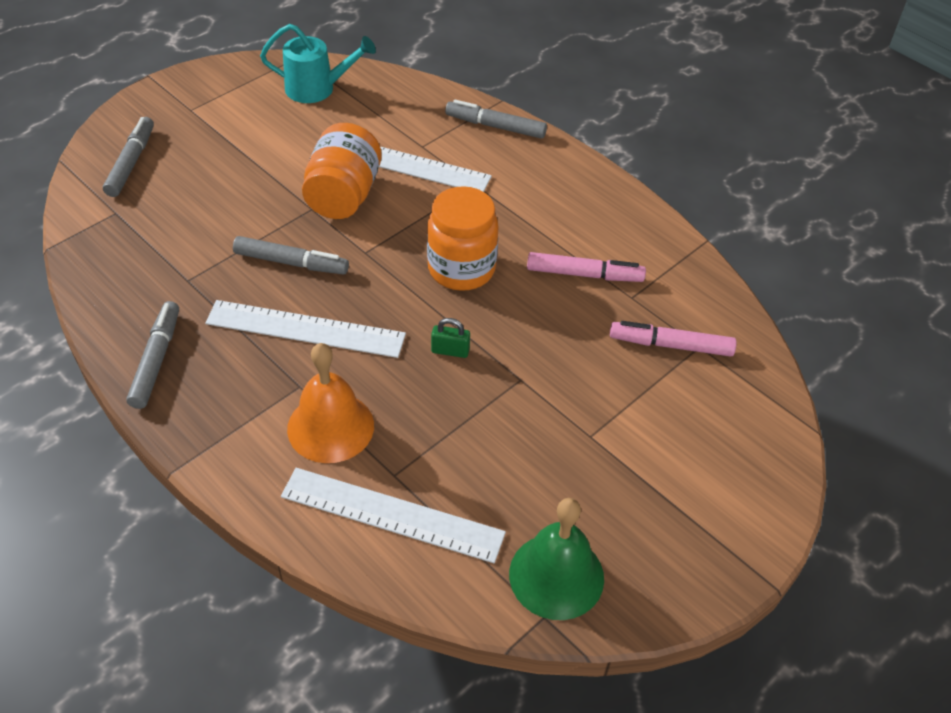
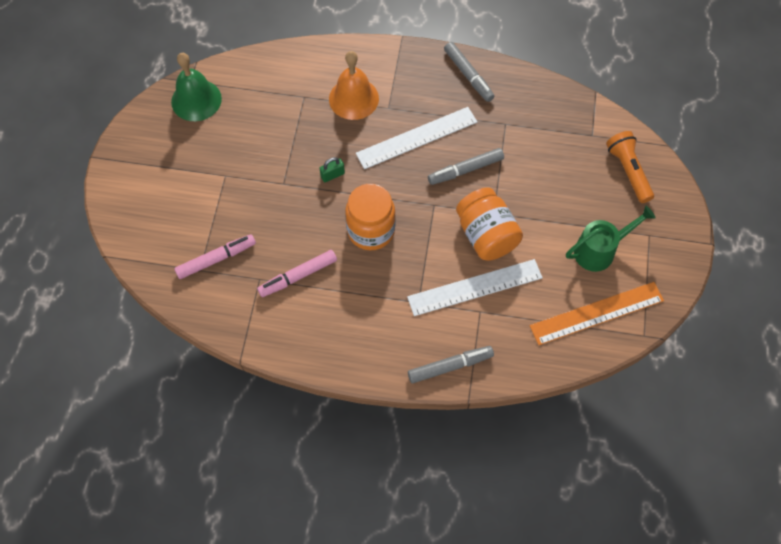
camera: 145 degrees right, 15 degrees up
(131, 162) = (628, 171): grey marker -> orange flashlight
(251, 124) = (600, 250): none -> green watering can
(318, 88) = (597, 313): turquoise watering can -> orange ruler
(392, 515) = (289, 79): white ruler -> none

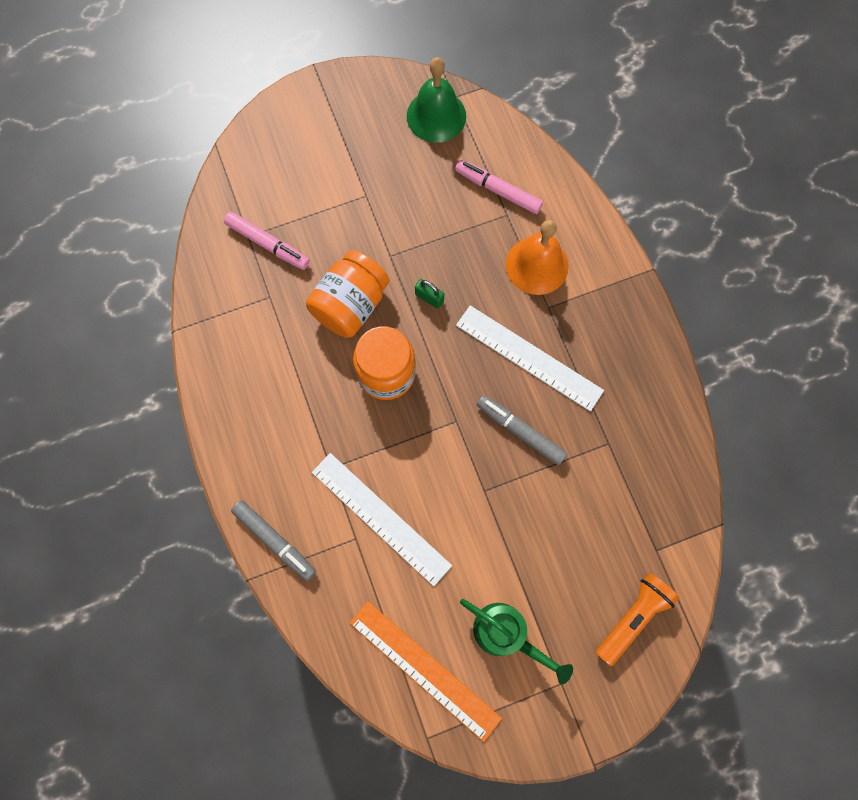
camera: 60 degrees right, 10 degrees up
(298, 276) = (292, 332): pink marker -> pink marker (498, 190)
(468, 75) = (647, 368): grey marker -> none
(486, 235) = (451, 497): orange jar -> orange jar (350, 305)

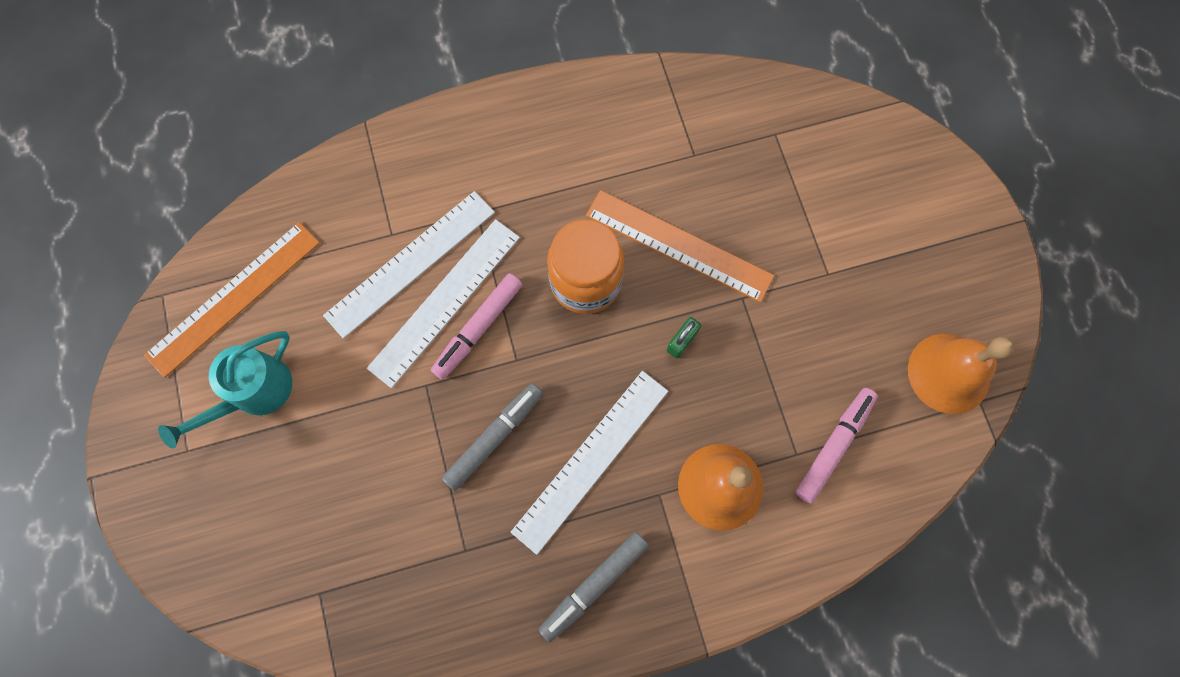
camera: 95 degrees right, 0 degrees up
(268, 244) = (764, 156): pink marker -> pink marker (478, 329)
(275, 540) = (402, 150): grey marker -> grey marker (594, 586)
(350, 305) = (678, 246): orange jar -> orange ruler
(412, 484) = (445, 302): none -> white ruler
(436, 116) = (949, 373): green bell -> orange bell
(507, 634) = (253, 394): green watering can -> turquoise watering can
(633, 617) = (244, 549): orange flashlight -> none

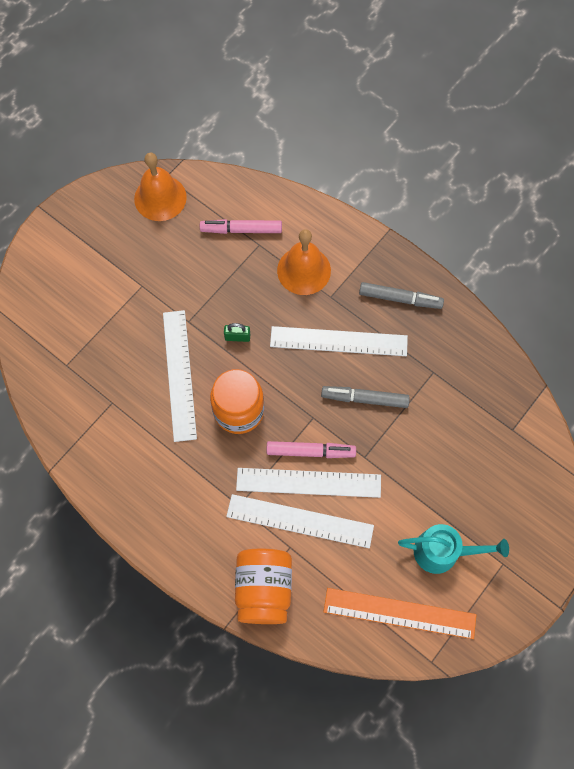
camera: 125 degrees left, 5 degrees down
(370, 180) = (264, 589): none -> orange jar
(678, 246) = (179, 374): orange ruler -> white ruler

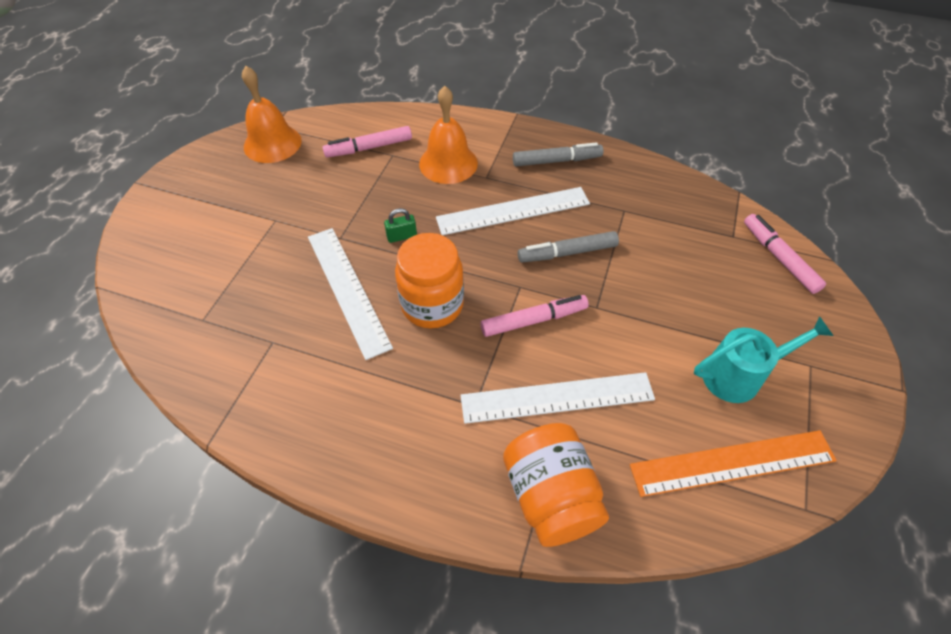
camera: 20 degrees left, 15 degrees down
(308, 482) = (547, 352): white ruler -> none
(538, 464) = (779, 258): none -> pink marker

